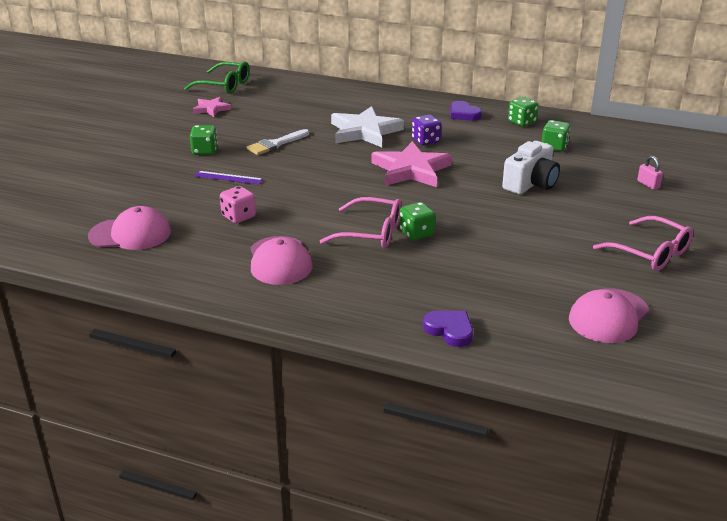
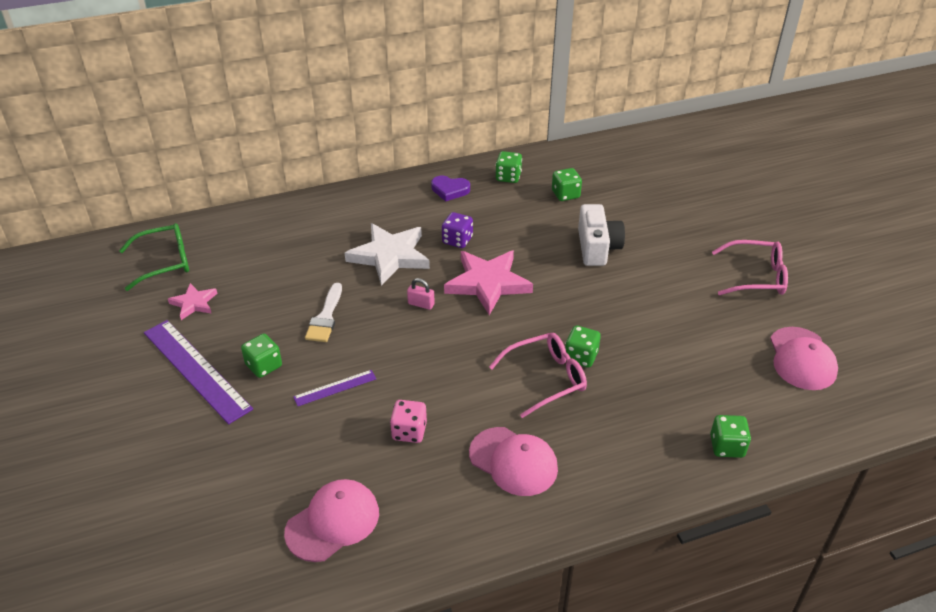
camera: 40 degrees left, 10 degrees up
(166, 137) = (196, 370): none -> purple ruler
(450, 330) = (726, 446): purple heart -> green dice
(648, 184) = (676, 203): pink padlock -> pink padlock (421, 304)

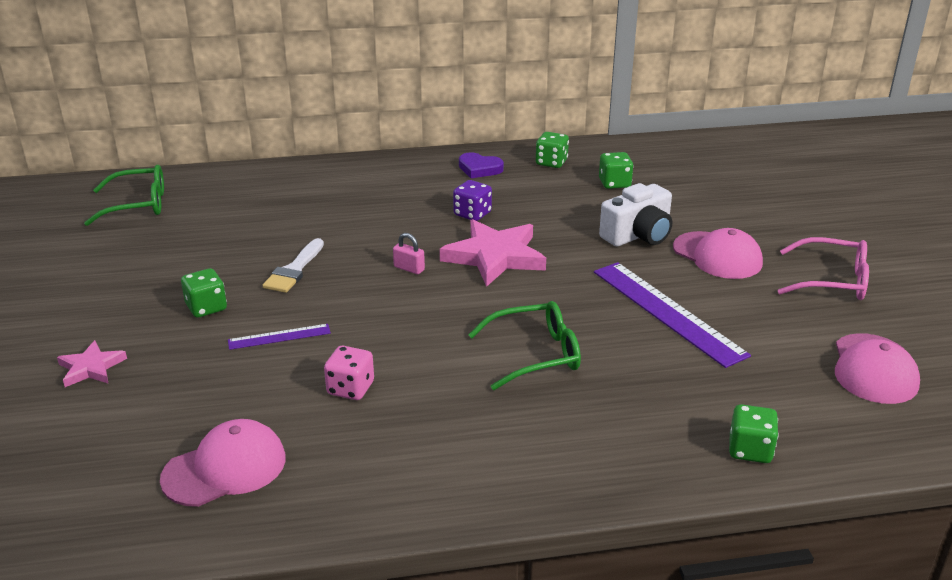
camera: 10 degrees right, 10 degrees down
(194, 303) = (153, 243): pink star -> pink star (91, 368)
(196, 370) = (129, 303): purple ruler -> purple ruler (667, 312)
(390, 256) = (389, 221): white star -> none
(513, 461) = (468, 433): pink cap -> pink cap (717, 256)
(546, 378) = (536, 354): pink glasses -> green glasses
(581, 357) = (586, 337): green dice -> none
(597, 247) = (638, 235): white camera -> white camera turned 45 degrees clockwise

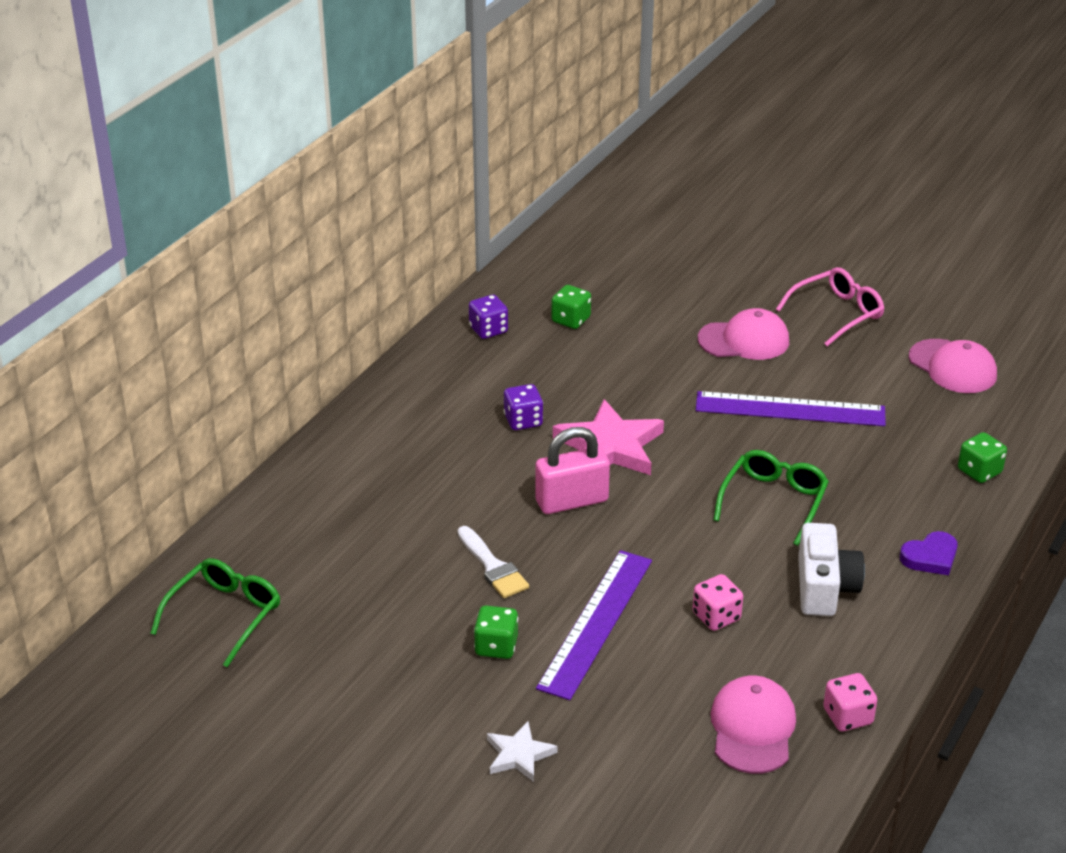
camera: 50 degrees left, 5 degrees up
(91, 368) = (519, 755): pink star -> white star
(279, 337) = (596, 623): purple ruler -> purple ruler, size x2.03
(293, 518) = (847, 716): none -> pink dice
(409, 268) = (572, 501): pink padlock -> pink padlock, size x2.10
(479, 169) = (445, 374): purple heart -> purple heart (930, 557)
(551, 162) = (488, 330): green dice -> purple dice
(638, 235) = (668, 358): white camera -> white camera (824, 587)

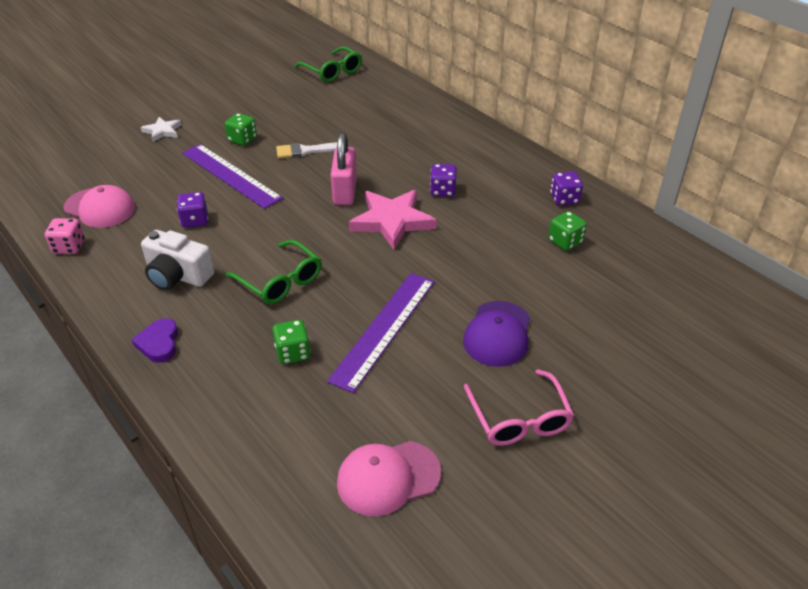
camera: 110 degrees right, 5 degrees up
(716, 616) = (195, 220): pink dice -> purple dice
(744, 340) = (497, 334): pink cap -> purple cap
(979, 471) = (227, 422): green dice -> green dice (293, 353)

